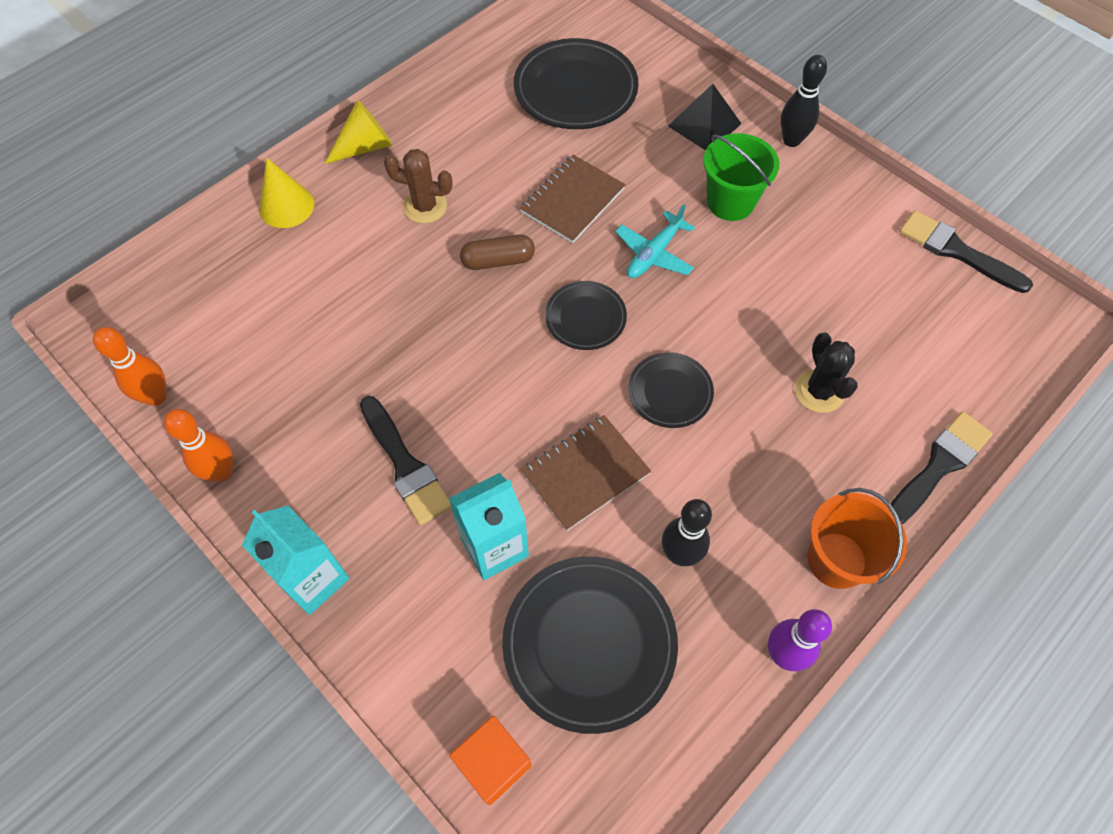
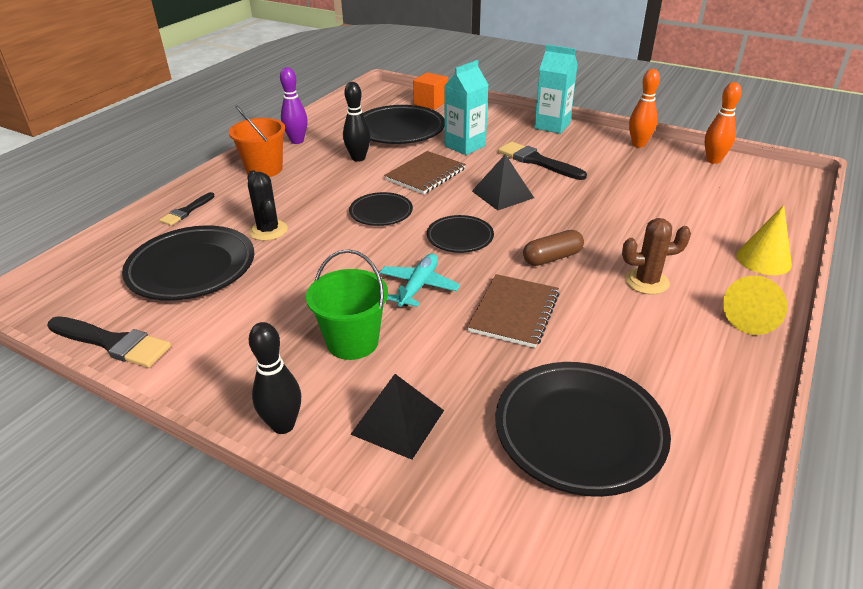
camera: 165 degrees right, 25 degrees down
(496, 392) = (502, 194): none -> black pyramid
(903, 340) = (192, 269): none -> black plate
(938, 466) = (186, 211): black brush -> black brush, size x0.60

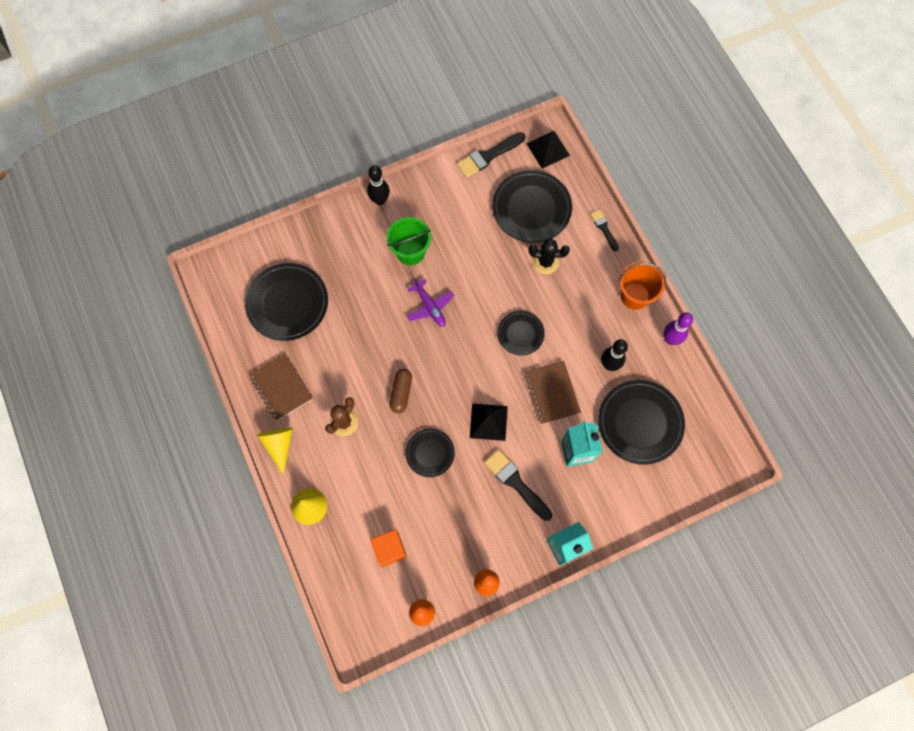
camera: 125 degrees right, 35 degrees up
(397, 422) = (347, 241): black pyramid -> black pyramid (548, 149)
(419, 286) = (430, 307): turquoise plane -> purple plane
(430, 103) = (680, 485): orange cube -> orange cube (389, 549)
(460, 237) = (459, 359): black plate -> black plate (430, 453)
(514, 312) = (374, 336): brown notebook -> brown notebook (281, 387)
(537, 161) = (515, 482): black brush -> black brush turned 120 degrees counterclockwise

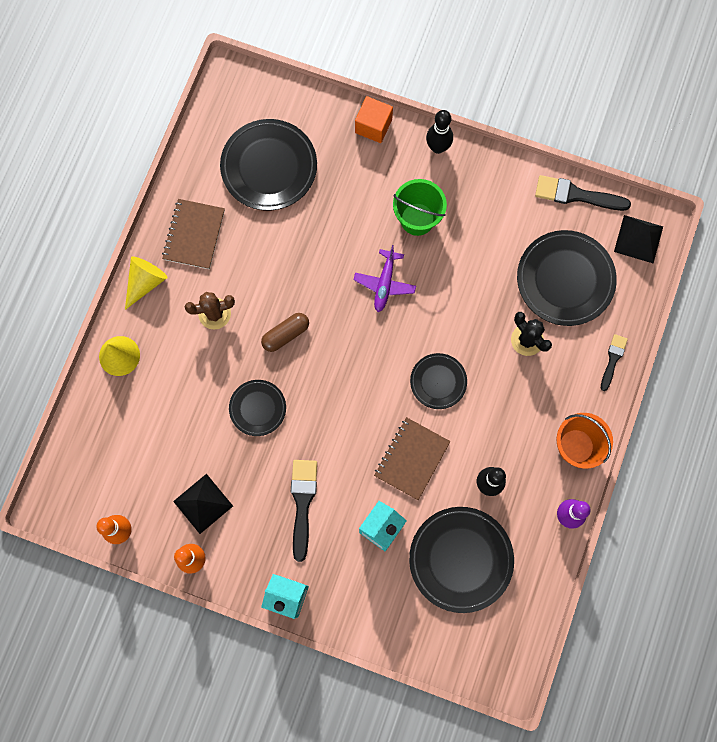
camera: 45 degrees right, 5 degrees up
(389, 549) = (147, 454): orange cube -> orange cube (373, 126)
(488, 422) = (332, 430): black pyramid -> black pyramid (203, 503)

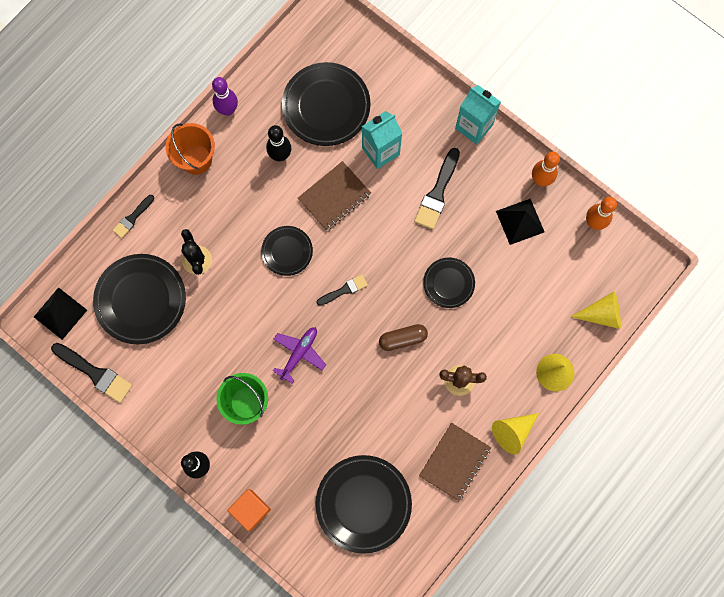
camera: 160 degrees left, 0 degrees up
(87, 433) = (602, 314): none -> yellow cone
(363, 363) = (344, 290): none -> black brush

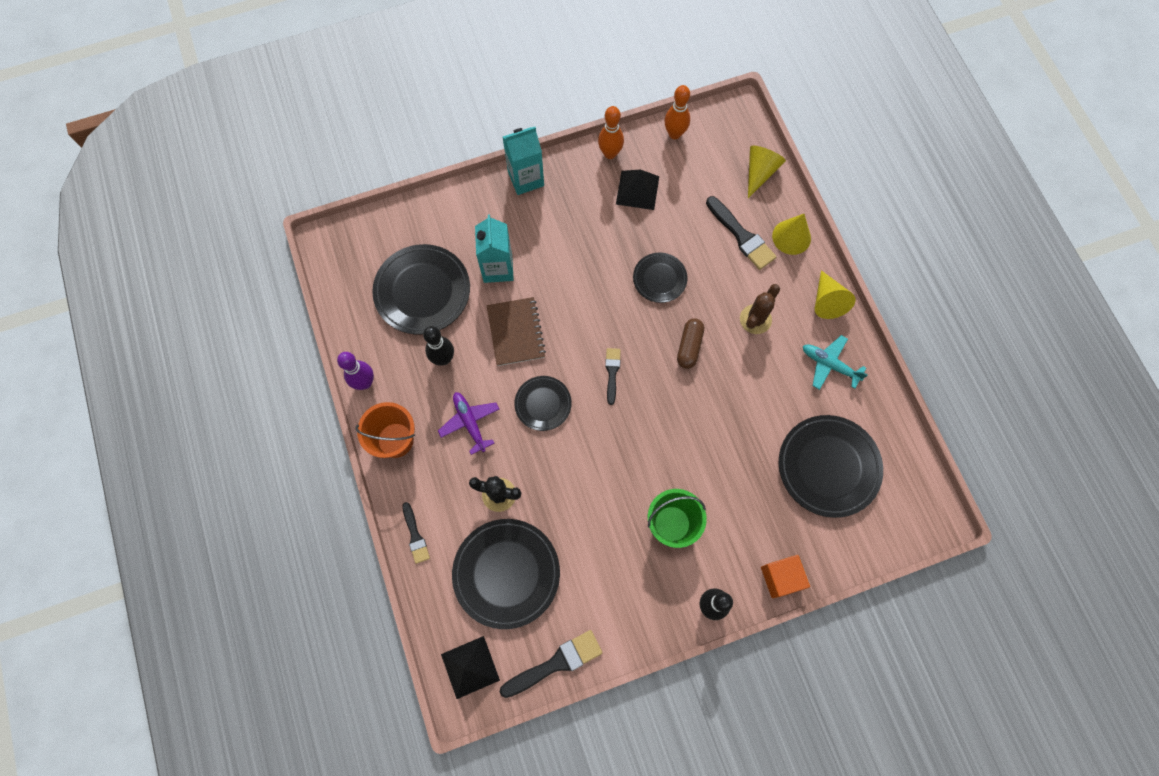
camera: 60 degrees left, 5 degrees down
(299, 353) = (650, 447): purple plane -> purple plane (470, 422)
(437, 193) = (569, 242): black brush -> black brush (741, 236)
(454, 461) = (829, 364): brown notebook -> turquoise plane

